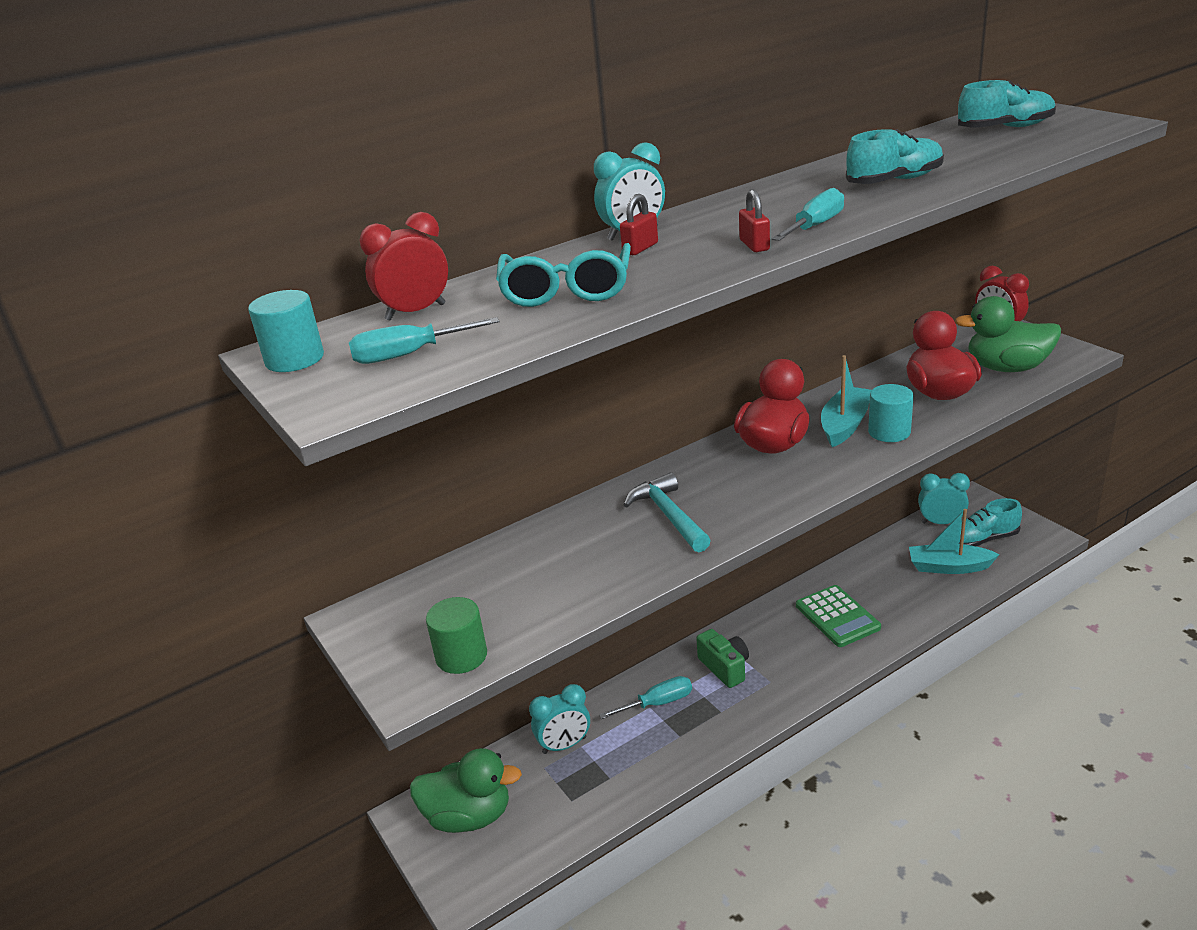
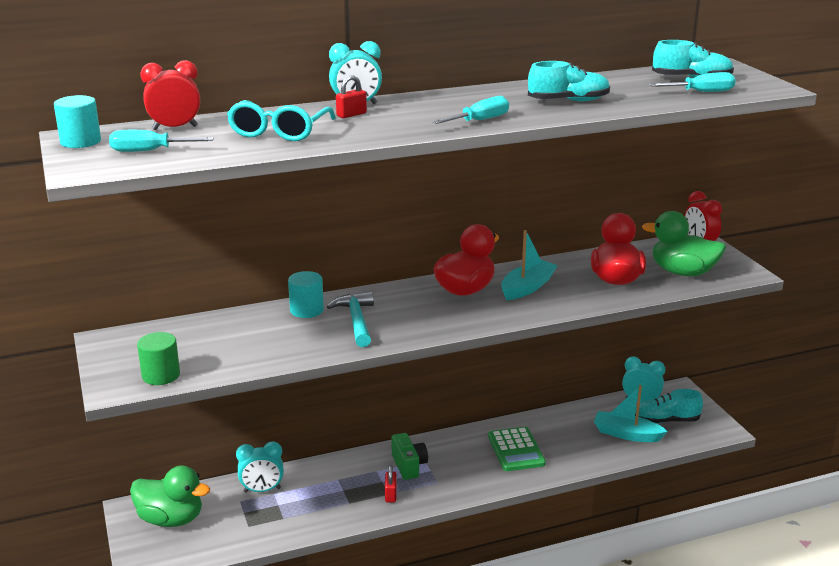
camera: 10 degrees right, 5 degrees down
(658, 703) = (345, 478): turquoise screwdriver -> turquoise screwdriver (701, 92)
(754, 245) = (426, 125): red padlock -> red padlock (390, 495)
(889, 432) = (556, 298): turquoise cylinder -> turquoise cylinder (306, 310)

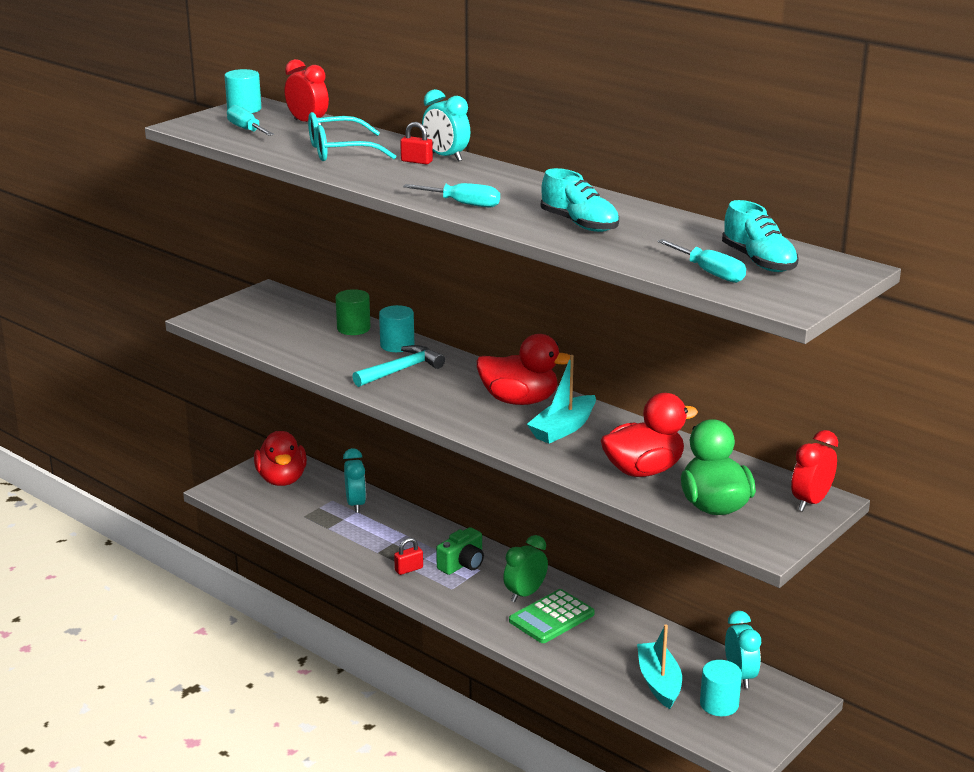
camera: 60 degrees right, 0 degrees up
(161, 375) = (234, 327): green cylinder -> green cylinder (353, 328)
(171, 519) = (282, 479): green duck -> red duck
(262, 490) = (356, 504): turquoise clock -> turquoise clock turned 150 degrees counterclockwise
(476, 451) = (525, 594): none -> green clock
(527, 287) = (563, 428): turquoise boat -> turquoise boat turned 120 degrees clockwise
(665, 420) = (719, 704): turquoise shoe -> turquoise cylinder

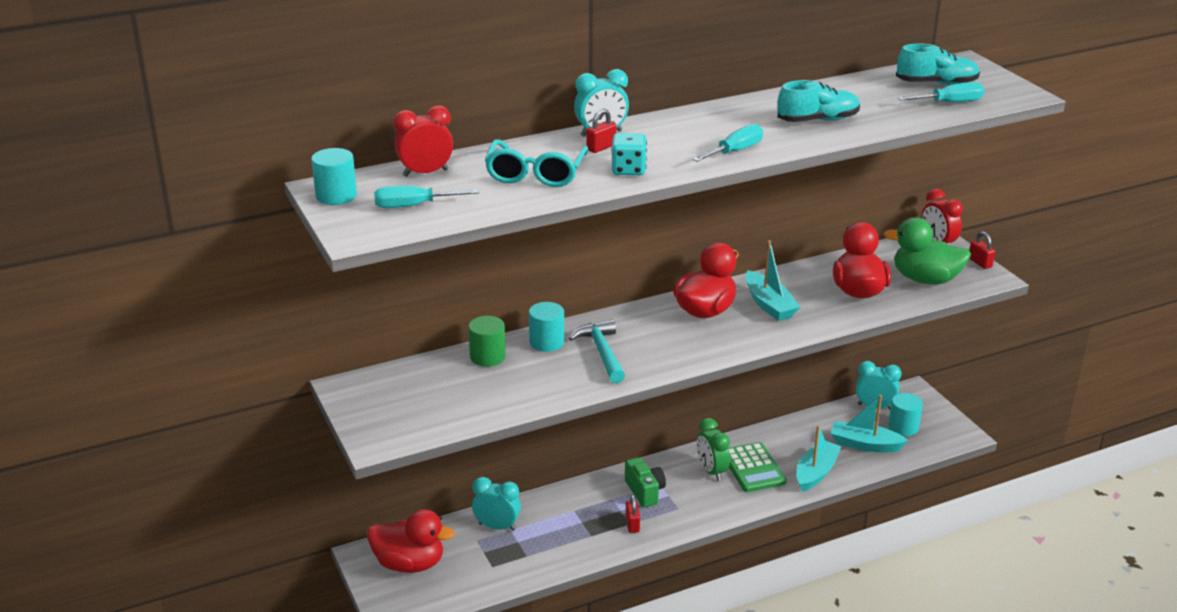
camera: 65 degrees left, 5 degrees up
(380, 176) = (628, 170): none -> turquoise dice
(578, 659) = (816, 473): none -> turquoise boat
(796, 535) = (980, 263): none -> red padlock

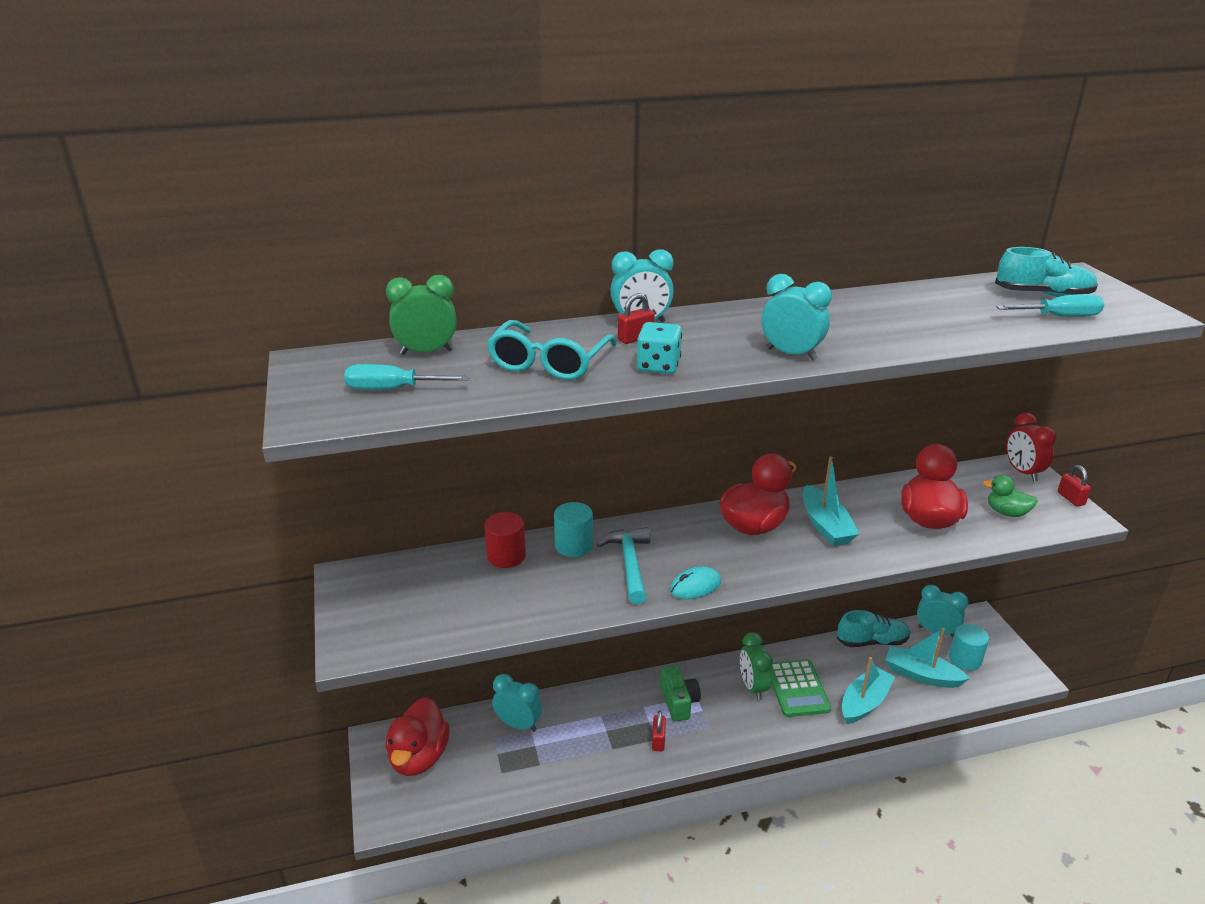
camera: 10 degrees right, 0 degrees up
(336, 196) = (314, 370): turquoise cylinder -> none
(409, 564) = (419, 757): red duck -> red duck turned 75 degrees clockwise
(425, 173) = (426, 352): red clock -> green clock
(487, 357) = (506, 556): green cylinder -> red cylinder
(664, 364) = (695, 586): none -> turquoise mouse
(735, 151) = (791, 354): turquoise screwdriver -> turquoise clock
(817, 120) = (896, 326): turquoise shoe -> turquoise shoe (872, 641)
(925, 279) = (1006, 512): green duck -> green duck, size x0.55

